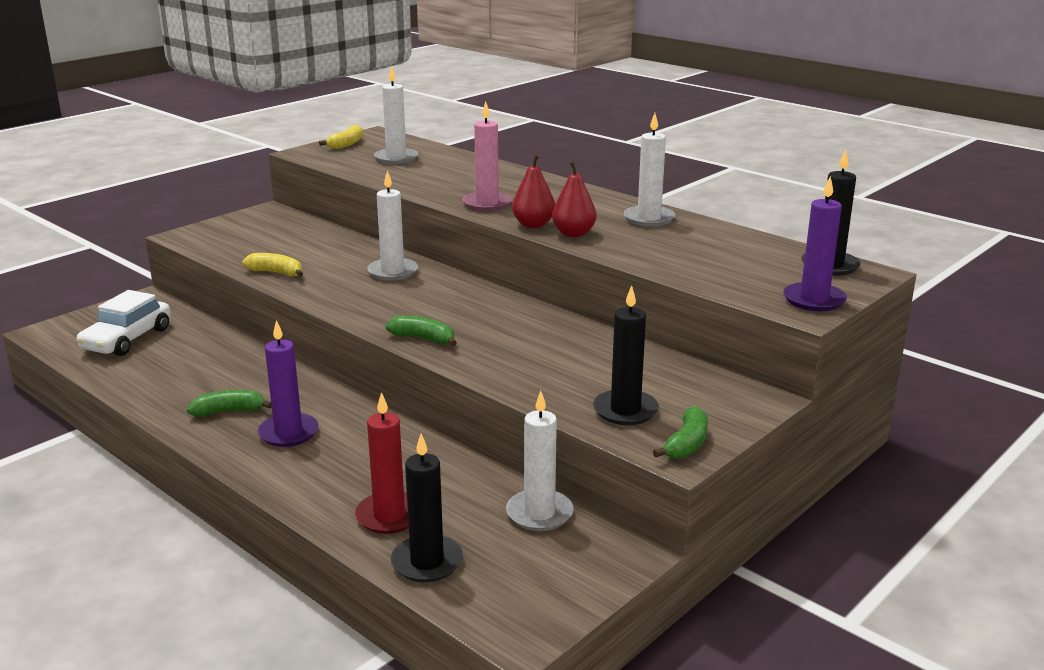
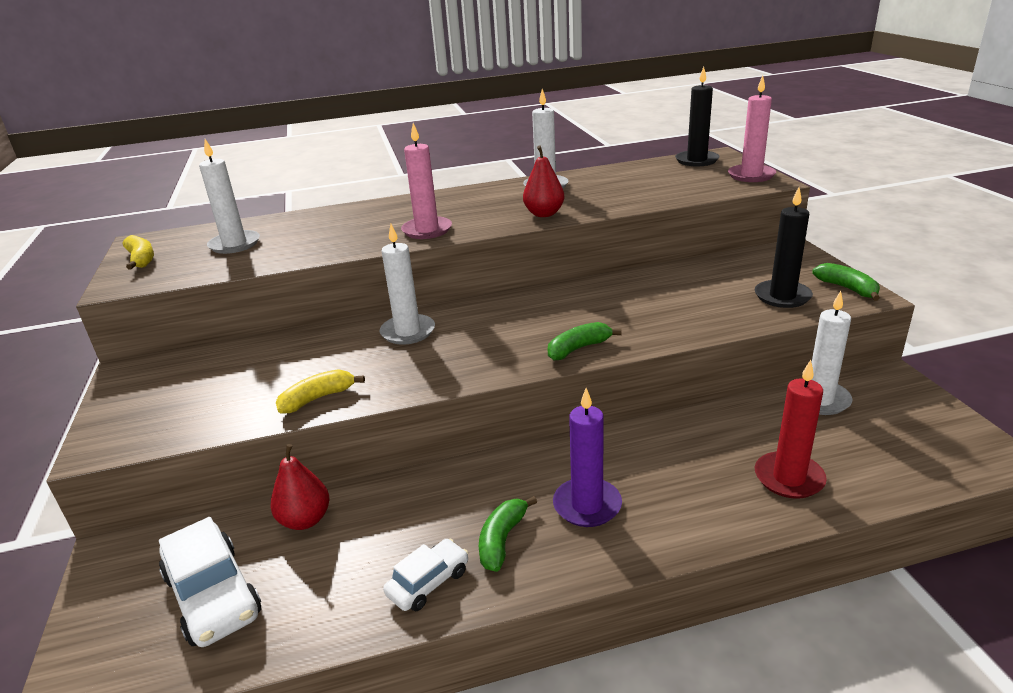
camera: 55 degrees left, 5 degrees up
(173, 399) = (428, 582): none -> white car
(427, 562) = (876, 476): black candle -> none
(533, 225) = (504, 223): red pear -> red pear (305, 520)
(814, 300) = (751, 175): purple candle -> pink candle

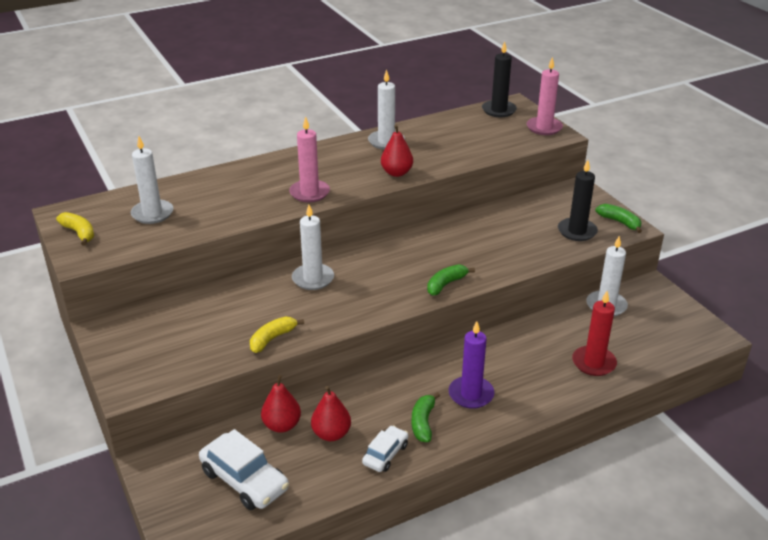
camera: 15 degrees left, 5 degrees up
(365, 540) = (331, 434): none -> red pear

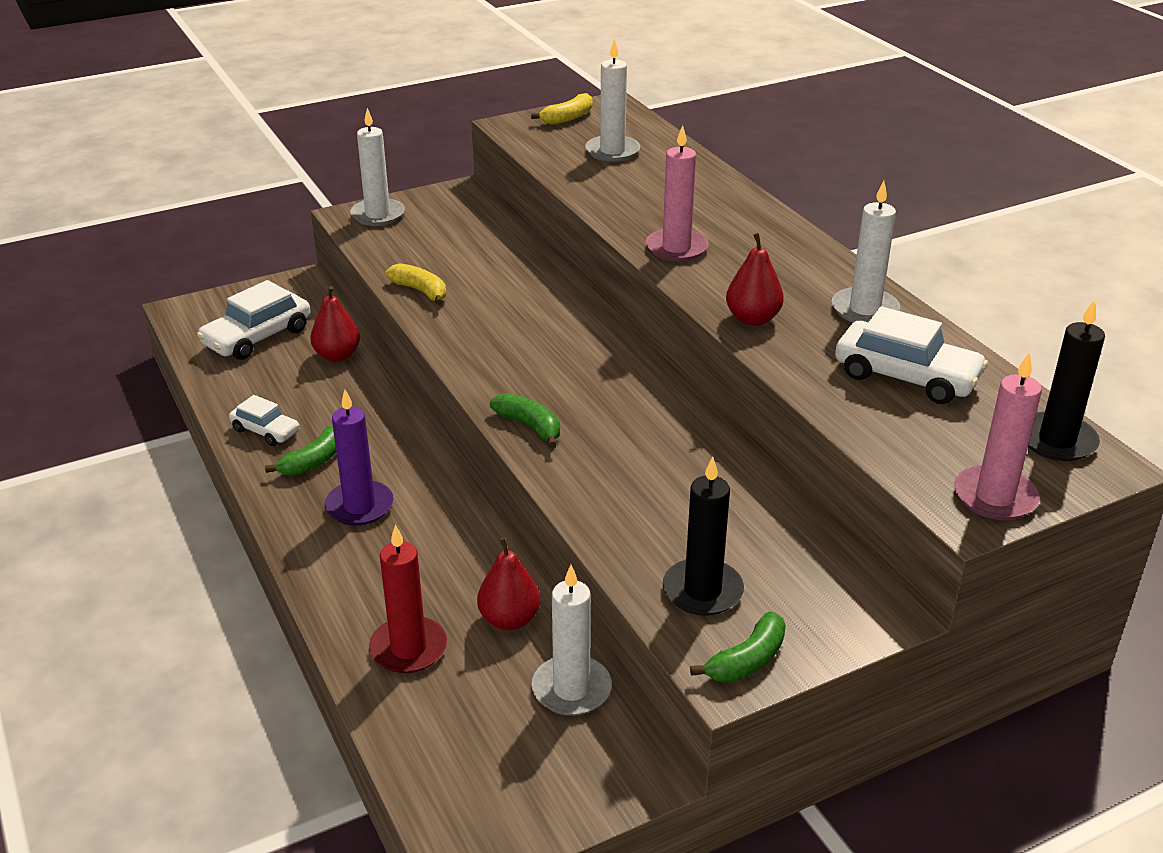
camera: 90 degrees right, 0 degrees up
(313, 279) = (549, 314): white candle -> white candle (378, 215)
(331, 434) = (313, 390): red pear -> red pear (509, 619)
(423, 422) = (313, 461): green banana -> green banana turned 120 degrees clockwise
(451, 137) = (906, 376): none -> white car

